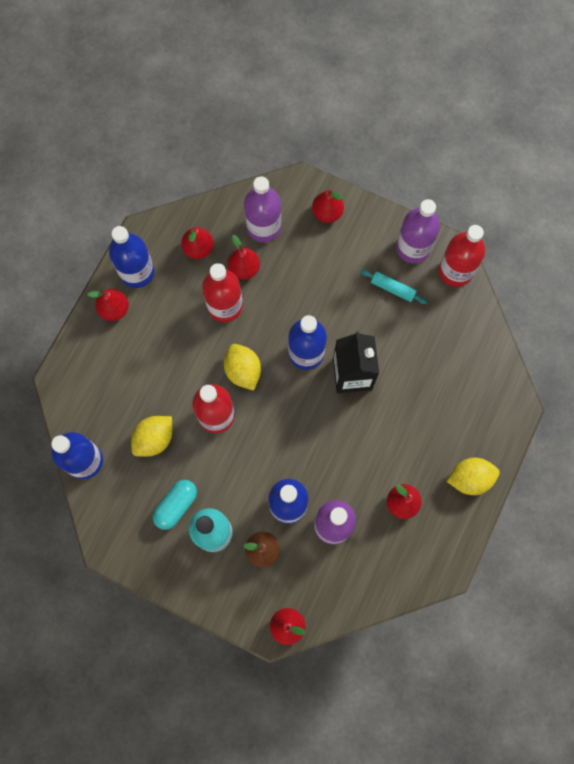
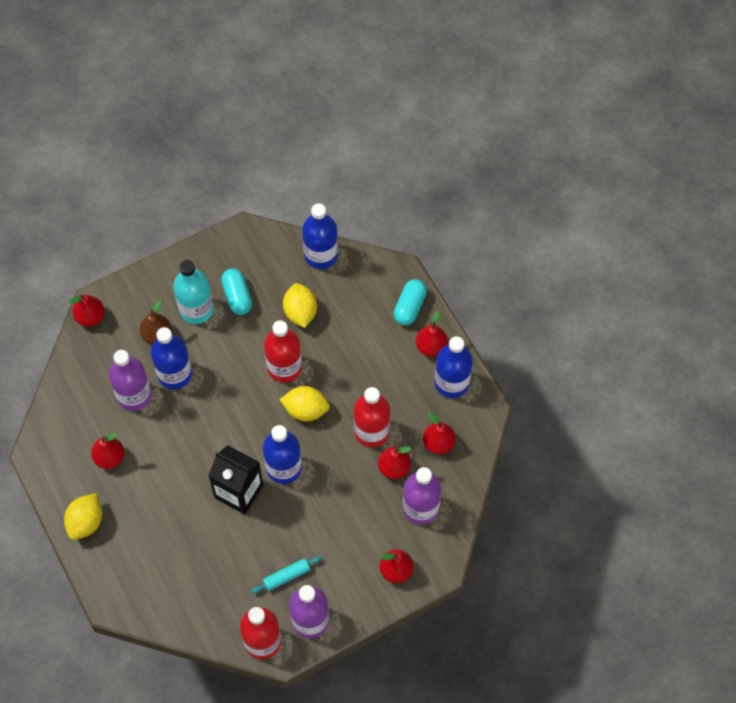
camera: 125 degrees right, 10 degrees down
(88, 350) = (409, 307): none -> turquoise capsule

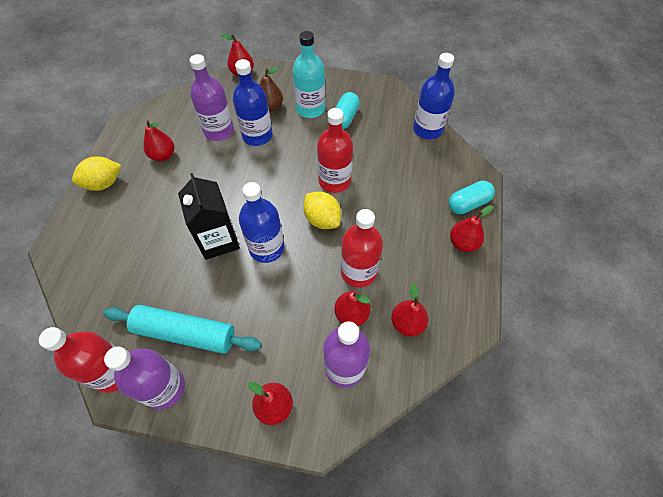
camera: 40 degrees right, 5 degrees down
(286, 576) = (185, 333): turquoise rolling pin -> turquoise rolling pin, size x1.97
(300, 312) = (379, 154): yellow lemon -> none
(451, 382) = (459, 282): blue bottle -> none

